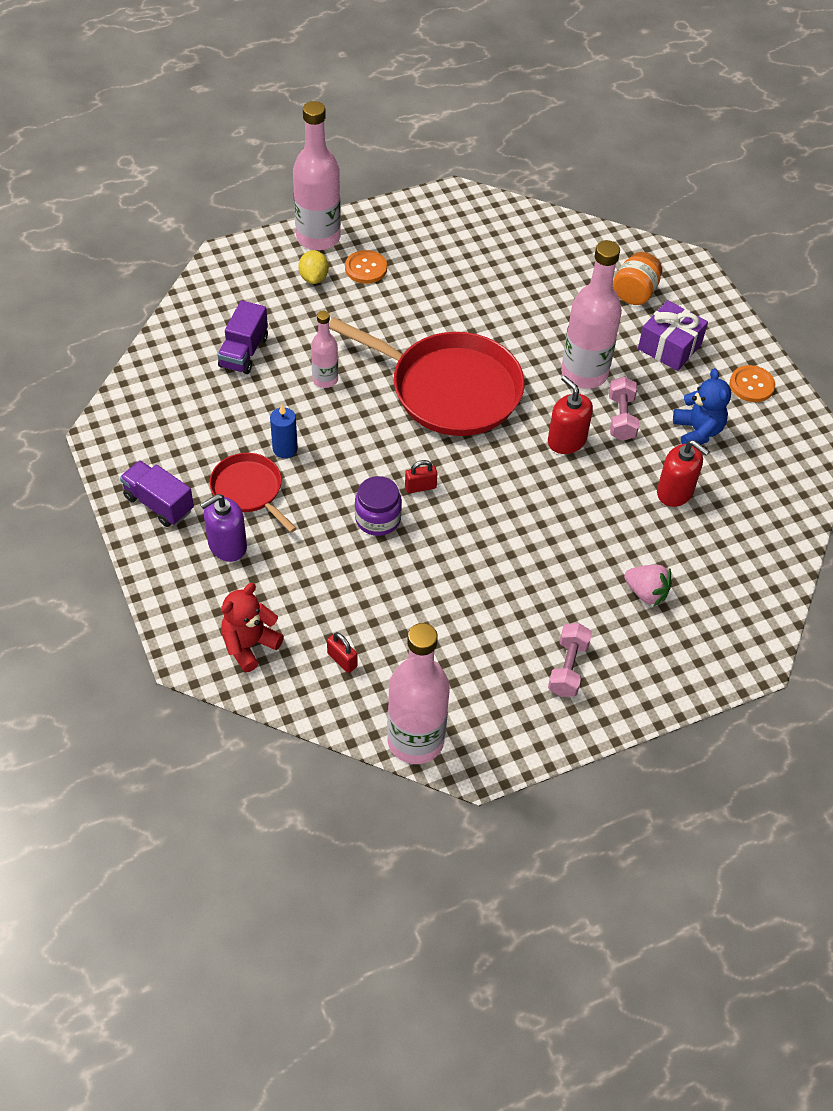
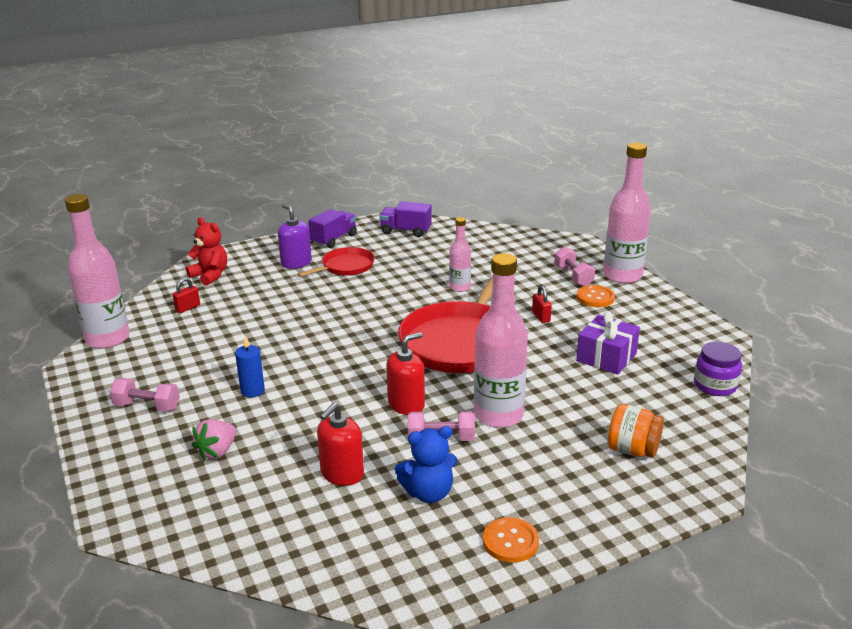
camera: 90 degrees right, 25 degrees down
(244, 352) = (480, 256): purple truck -> purple truck (406, 231)
(285, 449) = (385, 276): blue candle -> blue candle (252, 391)
(314, 278) = (573, 277): yellow lemon -> pink dumbbell
(378, 519) = (316, 315): purple jar -> purple jar (715, 385)
(420, 487) = (348, 332): red padlock -> red padlock (541, 317)
(669, 346) = (555, 475): purple gift -> purple gift (606, 357)

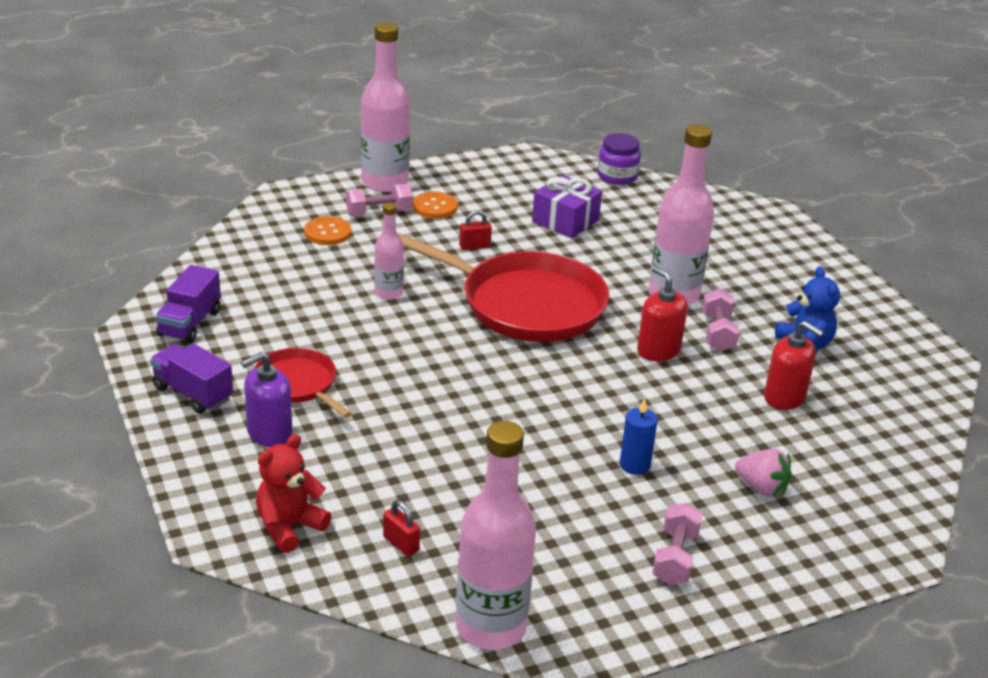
camera: 90 degrees left, 5 degrees up
(510, 541) = (857, 309): orange button -> orange button (327, 232)
(632, 450) = (722, 233): orange jar -> none

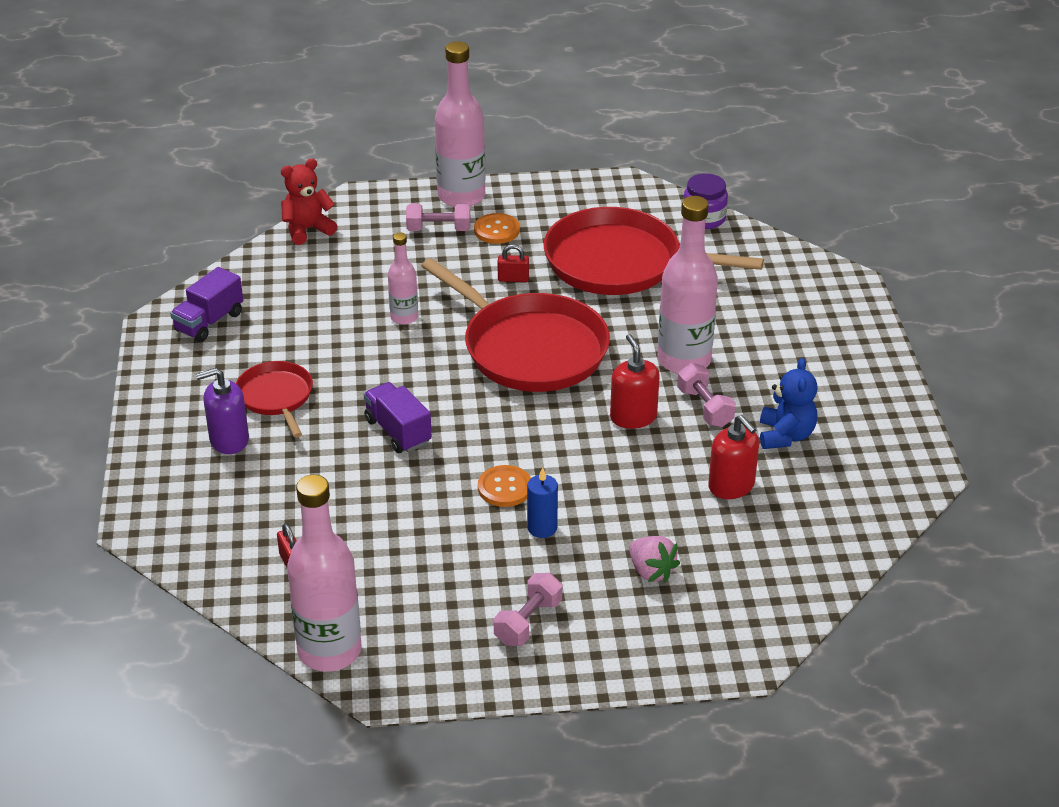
camera: 20 degrees right, 5 degrees up
(193, 393) = (181, 391): purple truck -> purple truck (398, 431)
(289, 527) = (204, 529): red teddy bear -> red teddy bear (307, 230)
(327, 232) = (379, 245): orange button -> orange button (505, 488)
(565, 221) = (620, 263): purple gift -> red pan
(717, 333) = (704, 407): pink dumbbell -> pink dumbbell turned 45 degrees counterclockwise

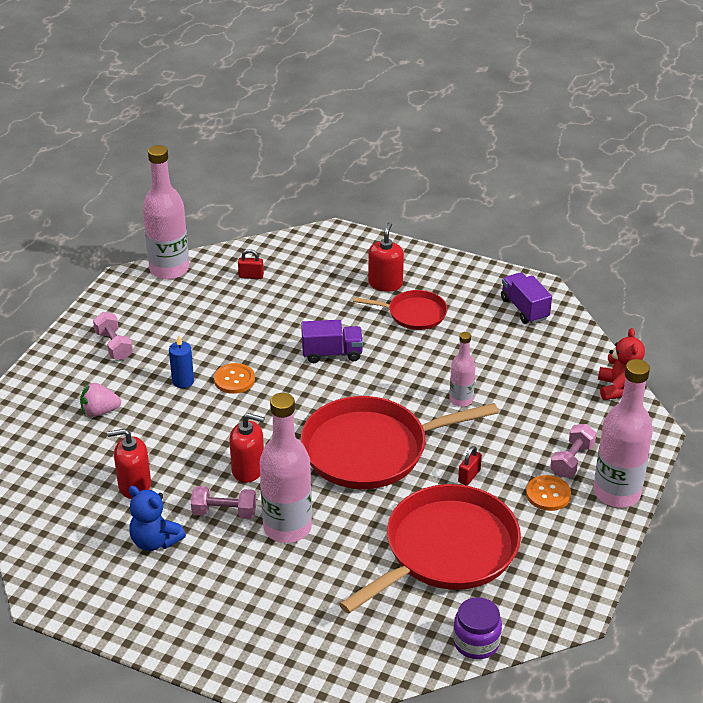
camera: 120 degrees right, 0 degrees up
(229, 440) = (385, 283): purple soap dispenser -> red soap dispenser

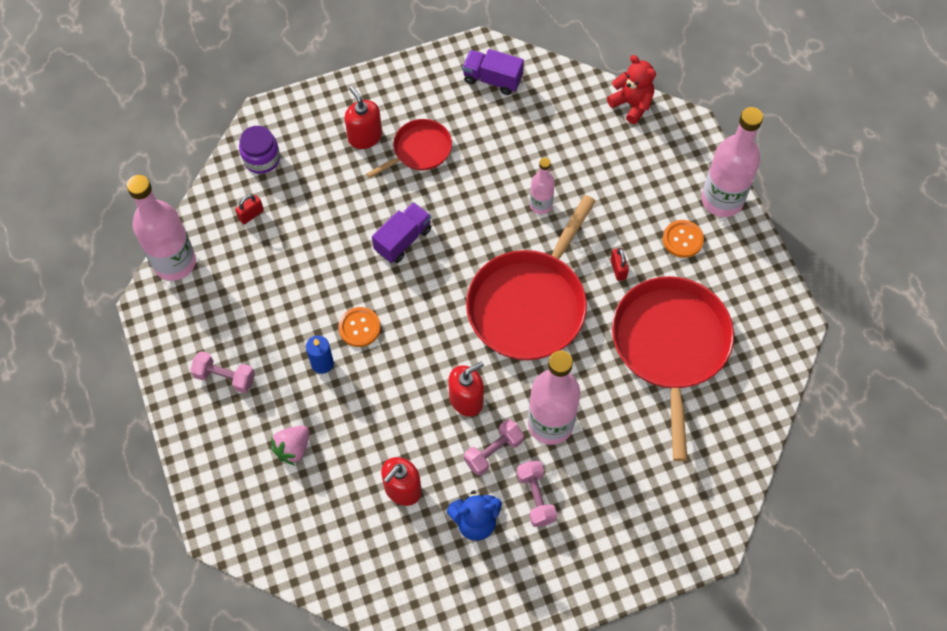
camera: 45 degrees left, 25 degrees up
(476, 642) = (765, 401): purple jar -> purple jar (261, 159)
(572, 460) = (667, 196): pink dumbbell -> pink dumbbell (536, 497)

